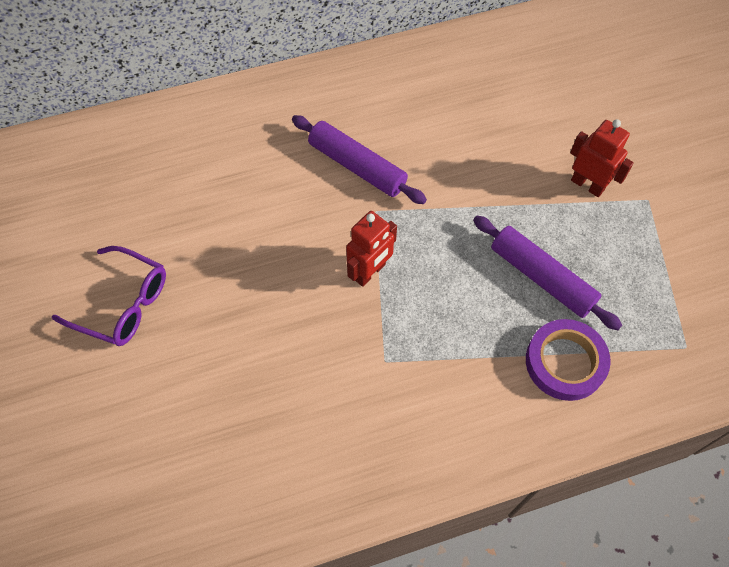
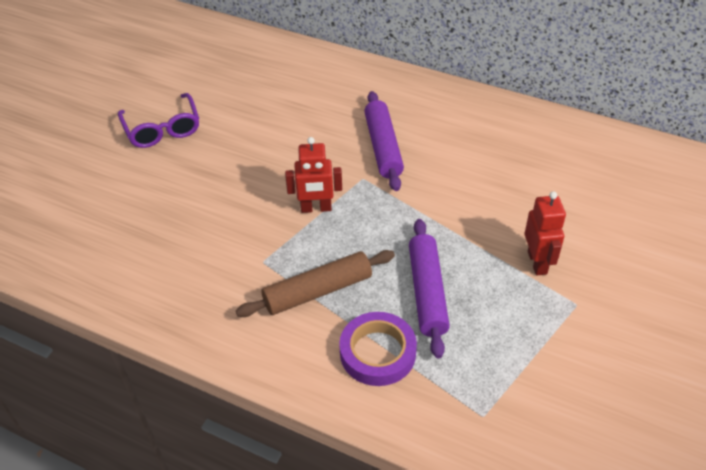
camera: 45 degrees right, 15 degrees down
(461, 349) = (318, 291): none -> brown rolling pin

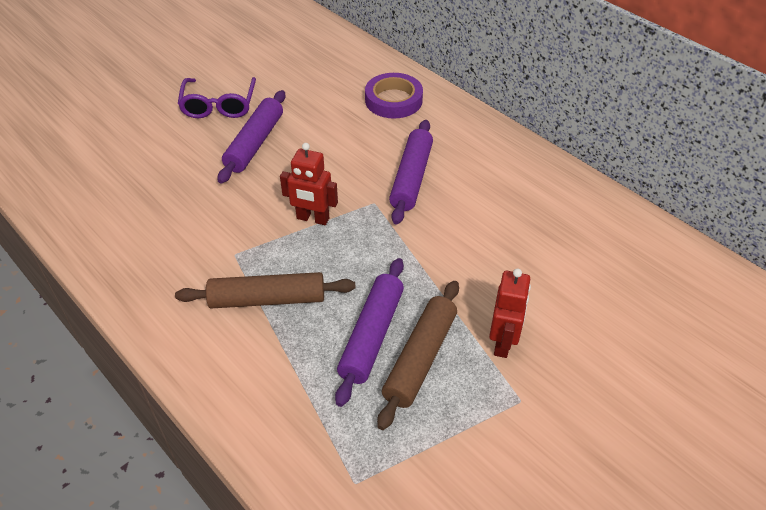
camera: 20 degrees right, 0 degrees up
(220, 155) = (255, 143): none -> purple rolling pin
(377, 352) = (288, 379): purple tape -> purple tape (393, 100)
(478, 297) = (420, 358): none -> brown rolling pin

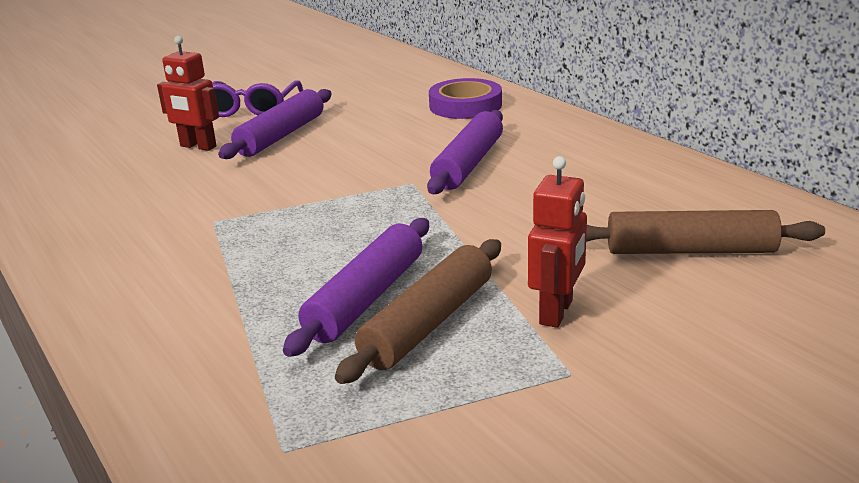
camera: 10 degrees right, 20 degrees down
(268, 299) = (238, 260): brown rolling pin -> brown rolling pin (690, 250)
(312, 219) = (327, 194): red robot -> red robot (198, 146)

